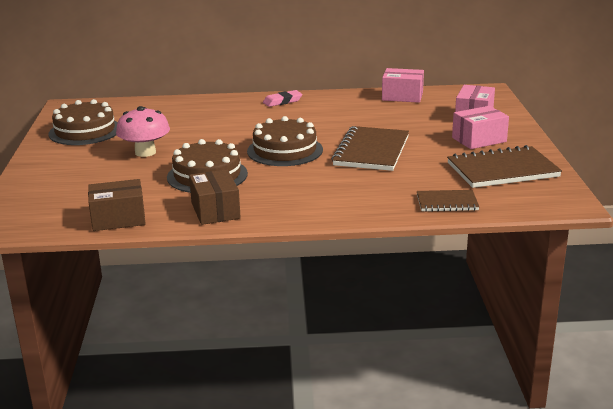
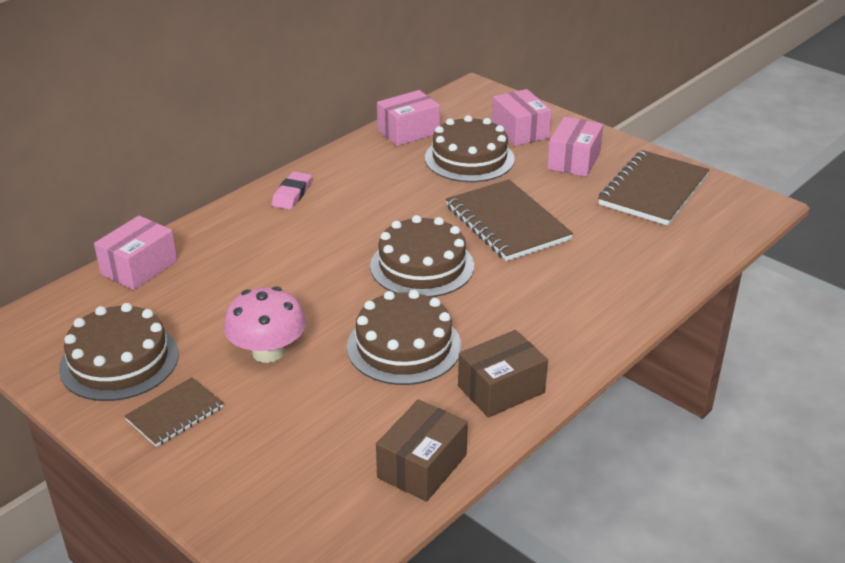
camera: 45 degrees left, 10 degrees up
(158, 104) = (139, 267): none -> pink box
(215, 211) = (501, 389): brown box -> brown box turned 60 degrees counterclockwise
(413, 118) = (469, 158): none -> brown cake
(447, 202) = (677, 255): brown notebook -> brown notebook (175, 414)

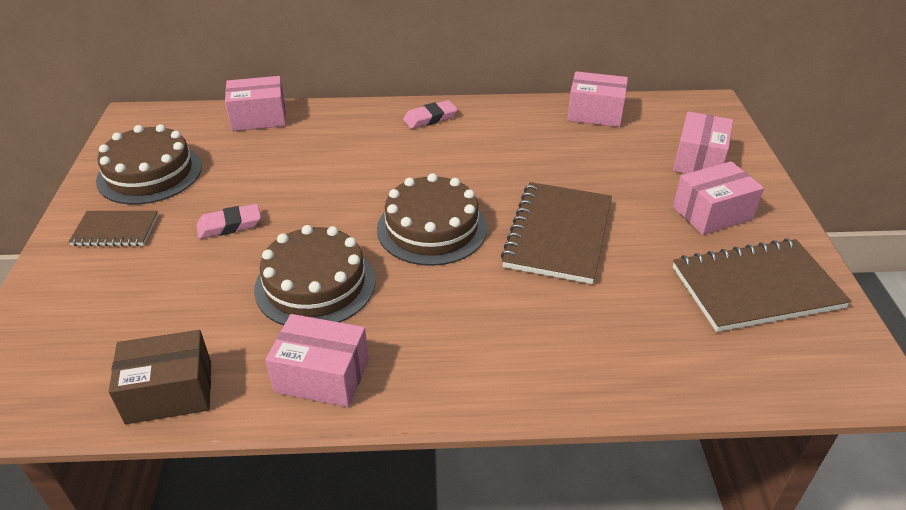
camera: 45 degrees right, 5 degrees up
(268, 352) = (229, 225): pink mushroom -> pink eraser
(469, 158) = (613, 161): brown cake -> none
(501, 389) = (322, 376): brown box -> pink box

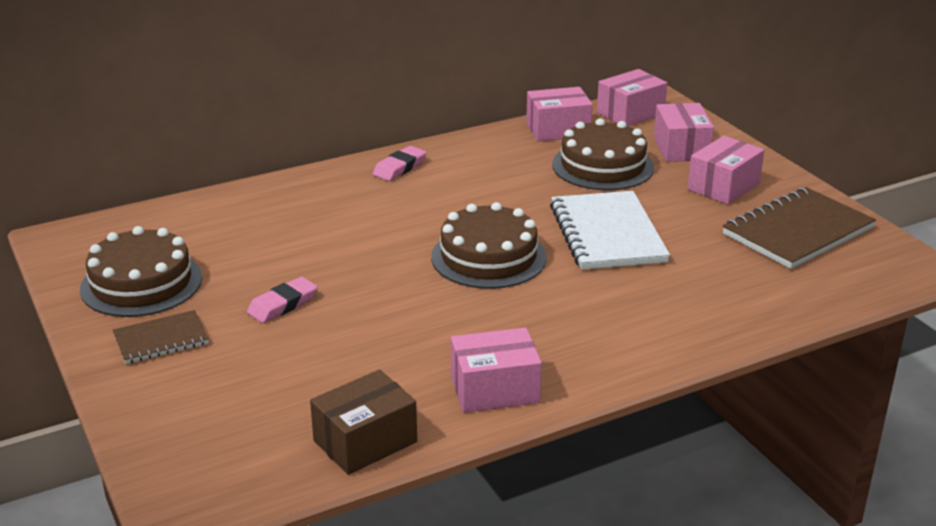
camera: 25 degrees left, 10 degrees down
(259, 118) = (211, 206): pink box -> pink box (630, 113)
(315, 284) = (420, 327): brown cake -> brown cake (602, 166)
(558, 234) = (607, 234): brown notebook -> white notebook

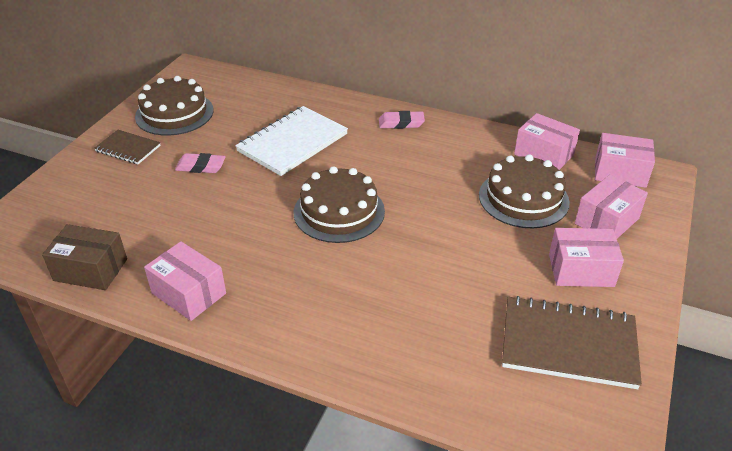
camera: 50 degrees right, 10 degrees up
(607, 234) = (433, 247): white notebook -> white notebook (293, 143)

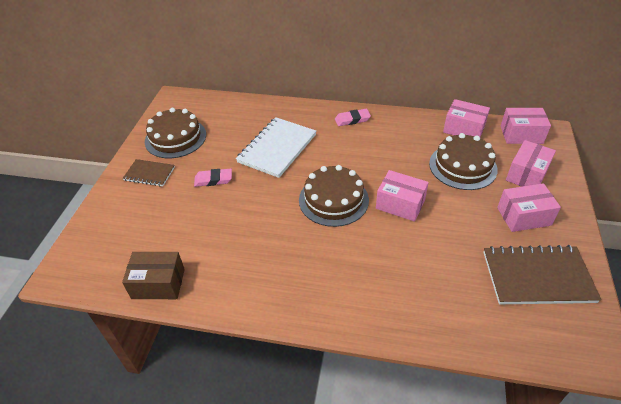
camera: 10 degrees left, 5 degrees up
(189, 293) = (244, 289): pink box -> pink box (400, 204)

